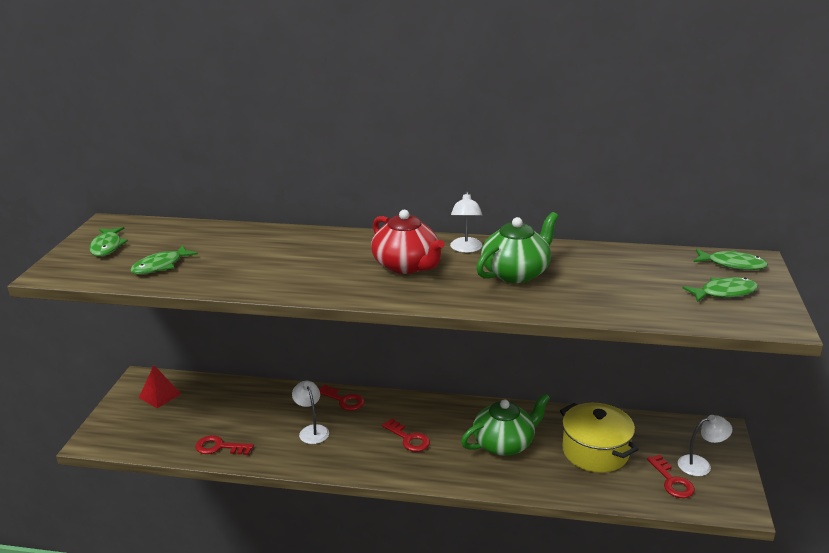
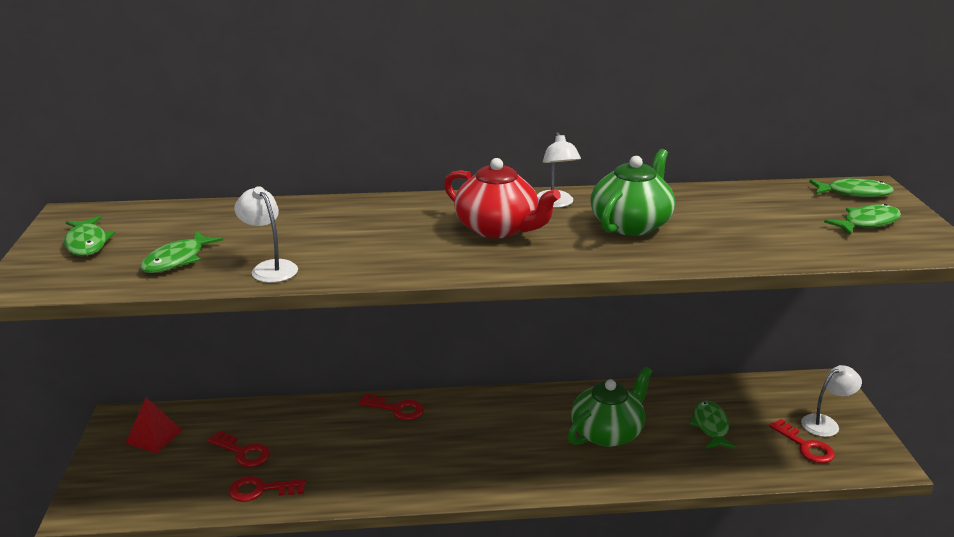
camera: 15 degrees left, 0 degrees up
(312, 430) = (372, 451): white lamp -> white lamp (270, 268)
(408, 438) = (494, 443): red key -> red key (243, 452)
(595, 451) = (710, 426): yellow pot -> green fish

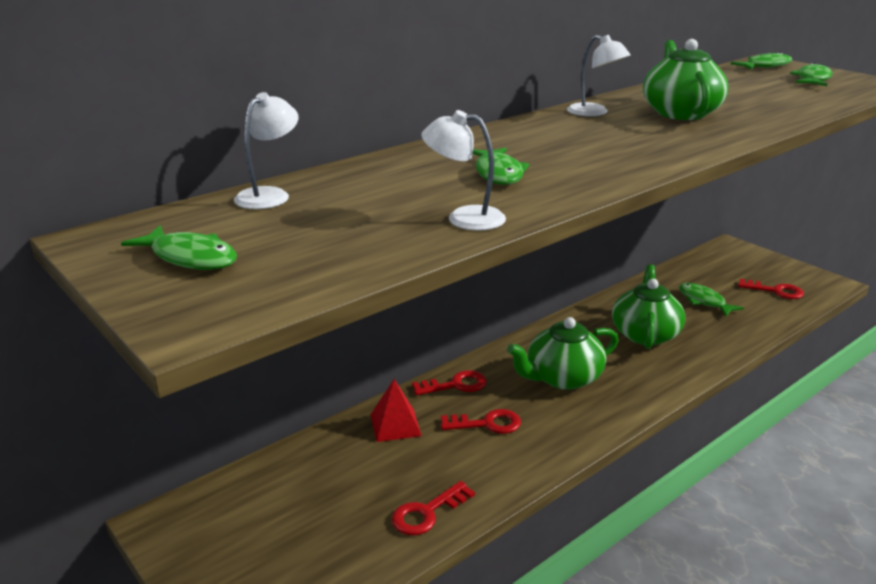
camera: 35 degrees left, 0 degrees up
(154, 436) = (232, 520): red pyramid -> red pyramid (395, 425)
(177, 260) = (346, 240): green fish -> green fish (498, 174)
(243, 452) = (358, 488): red key -> red key (486, 424)
(483, 439) = (562, 378): none -> green teapot
(498, 228) = (593, 138): red teapot -> none
(826, 423) = (765, 272): white lamp -> white lamp (269, 195)

